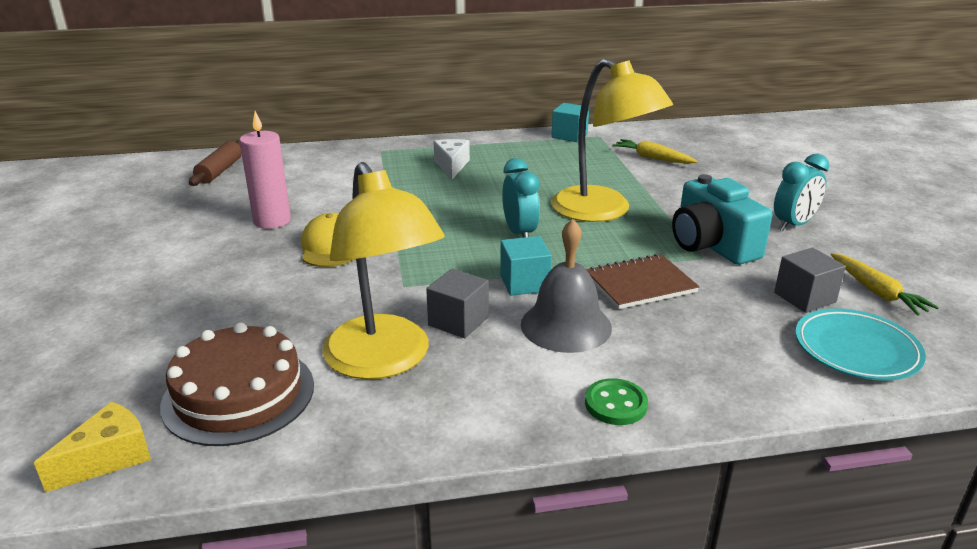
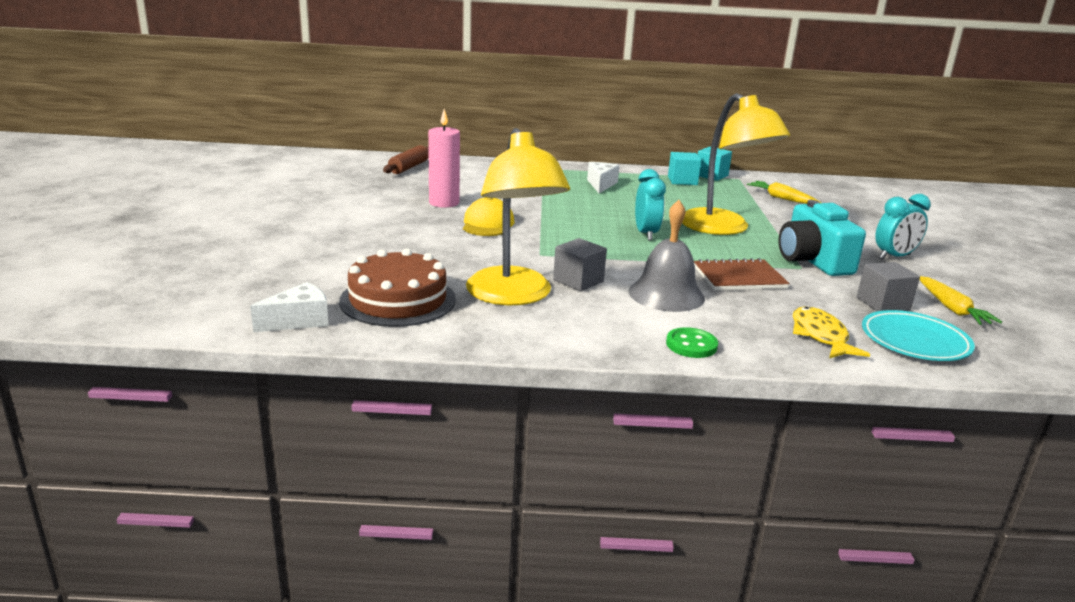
camera: 10 degrees right, 5 degrees down
(109, 458) = (299, 321): yellow cheese -> white cheese
(524, 283) = (640, 265): turquoise cube -> turquoise cube (682, 181)
(754, 361) = (820, 336): none -> yellow fish

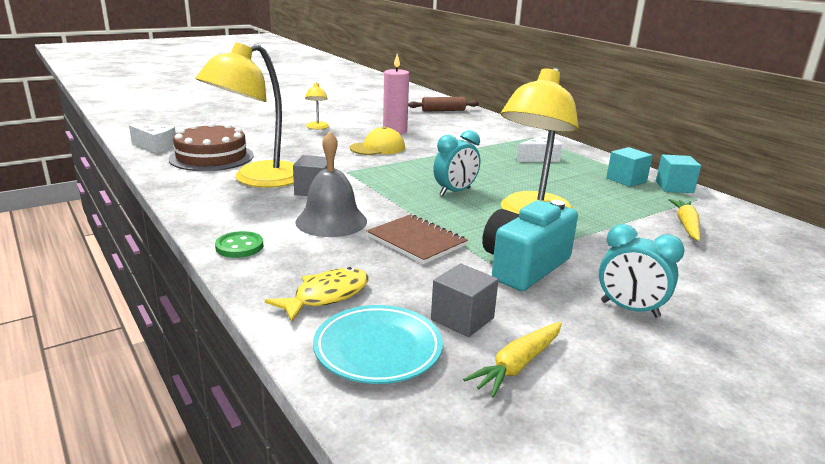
camera: 55 degrees right, 0 degrees up
(372, 227) = (317, 127): none -> yellow lamp

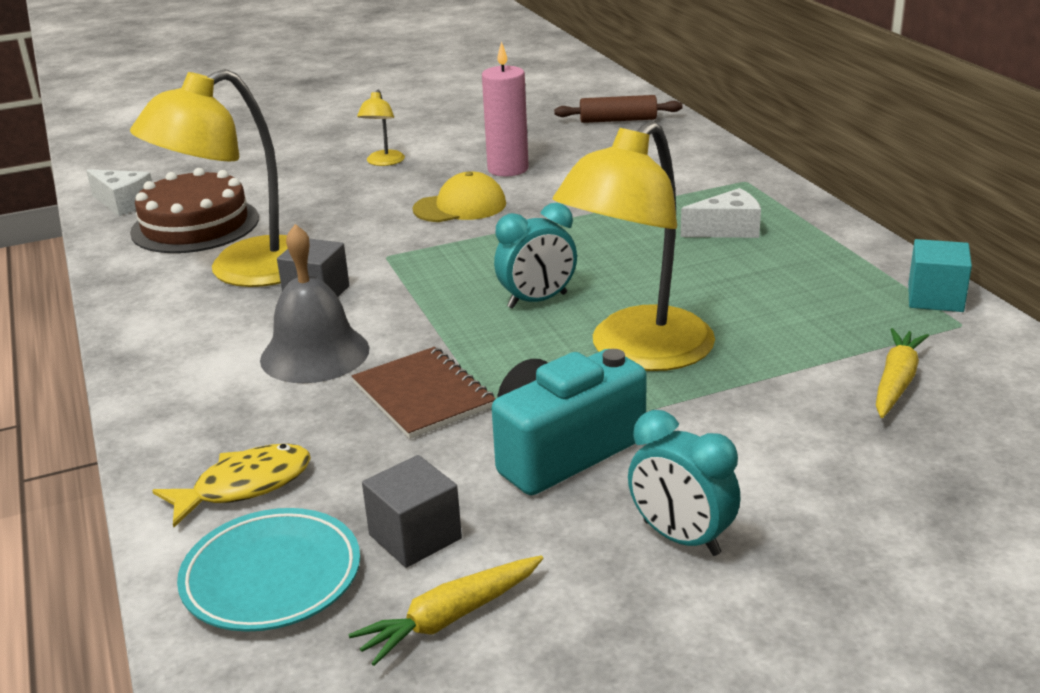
camera: 15 degrees right, 5 degrees up
(239, 246) = (165, 395): green button -> none
(626, 180) = (855, 280): turquoise cube -> none

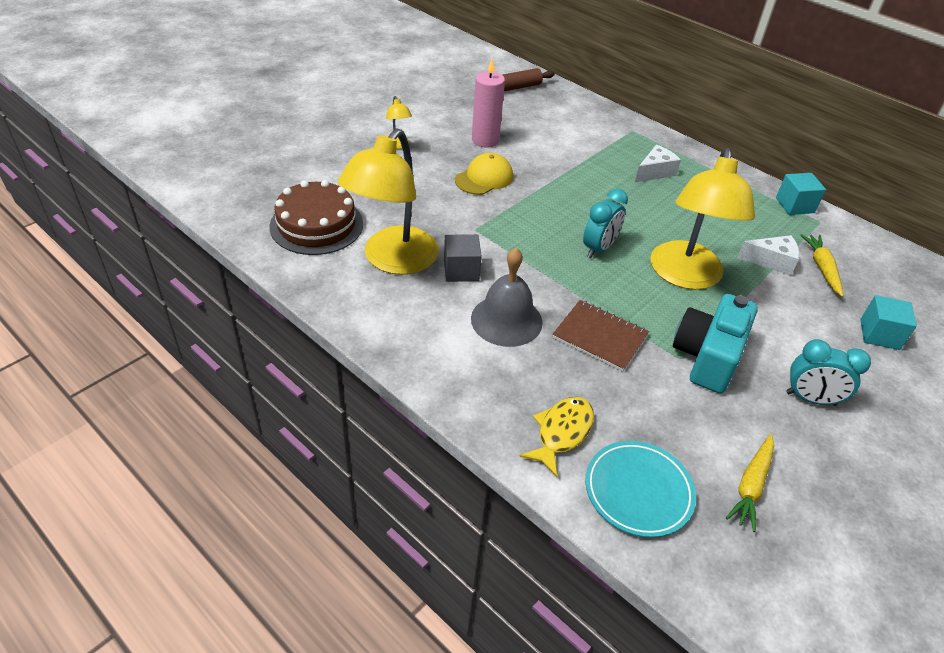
camera: 30 degrees left, 15 degrees up
(123, 203) = (239, 213): white cheese -> white cheese (771, 261)
(415, 537) = (686, 439): grey cube -> none
(913, 485) = (879, 334): none -> turquoise cube

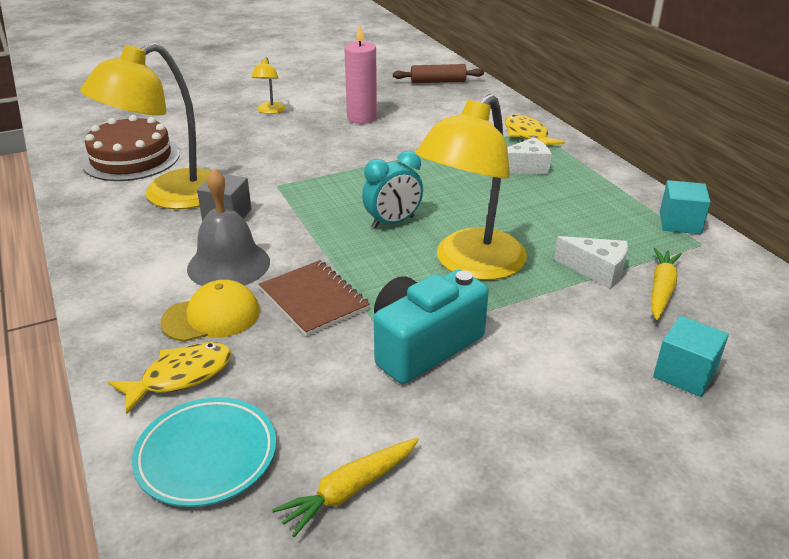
camera: 25 degrees right, 10 degrees down
(484, 178) = (329, 147): yellow cap -> yellow cap (211, 316)
(631, 137) = (527, 135): none -> yellow fish
(810, 399) = (519, 419): turquoise clock -> none

